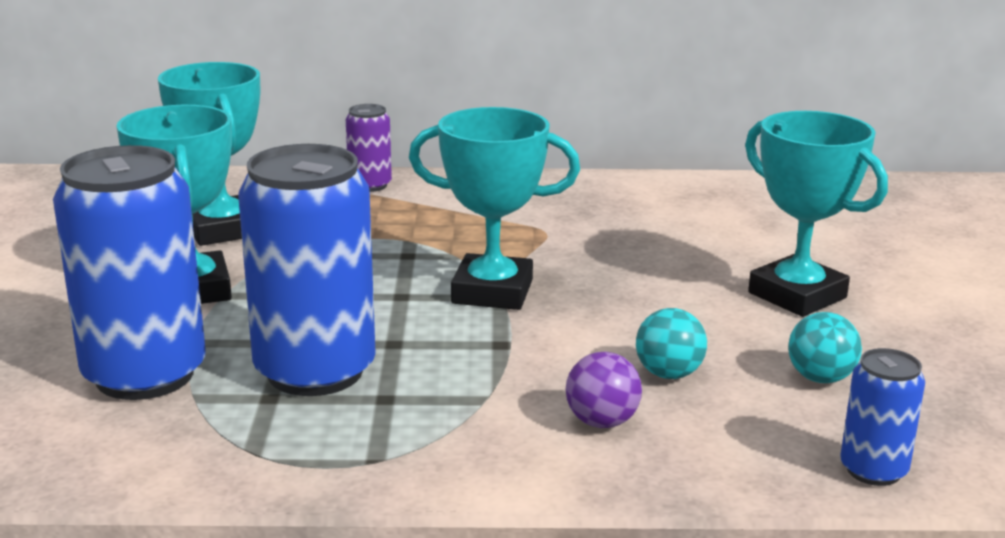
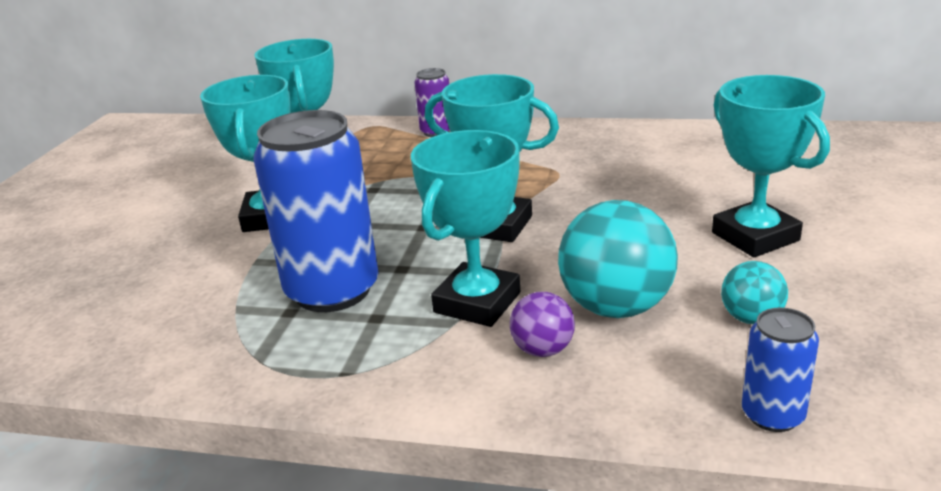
camera: 15 degrees right, 5 degrees up
(145, 375) = (209, 287): blue can -> none
(504, 376) = (477, 302): none -> turquoise trophy
(668, 374) = (616, 307): turquoise ball -> turquoise ball, size x1.90

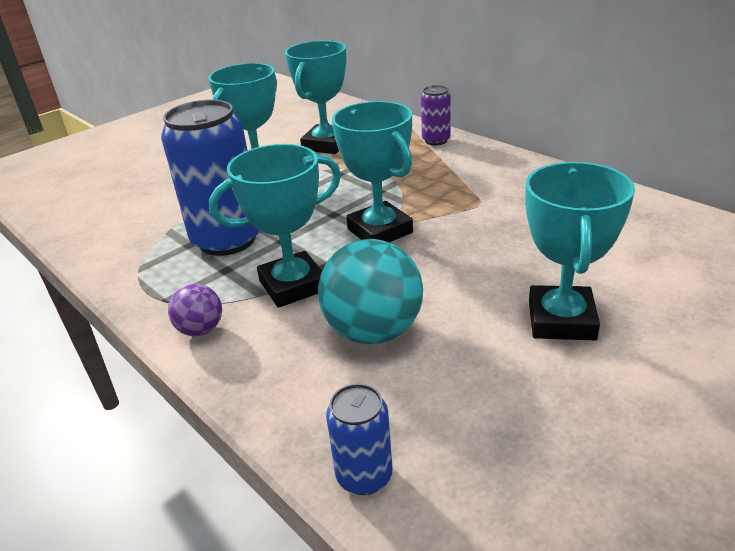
camera: 35 degrees right, 5 degrees up
(543, 350) = (286, 340): purple ball -> purple ball (201, 330)
(751, 318) = (458, 389): turquoise ball -> none

